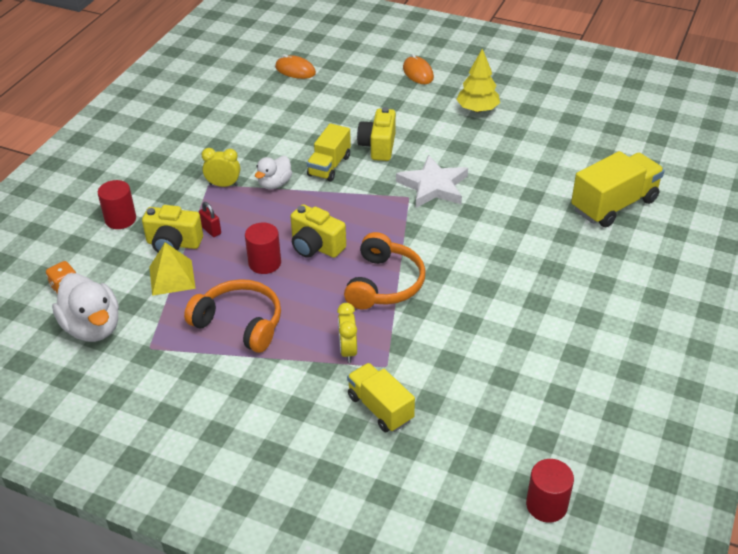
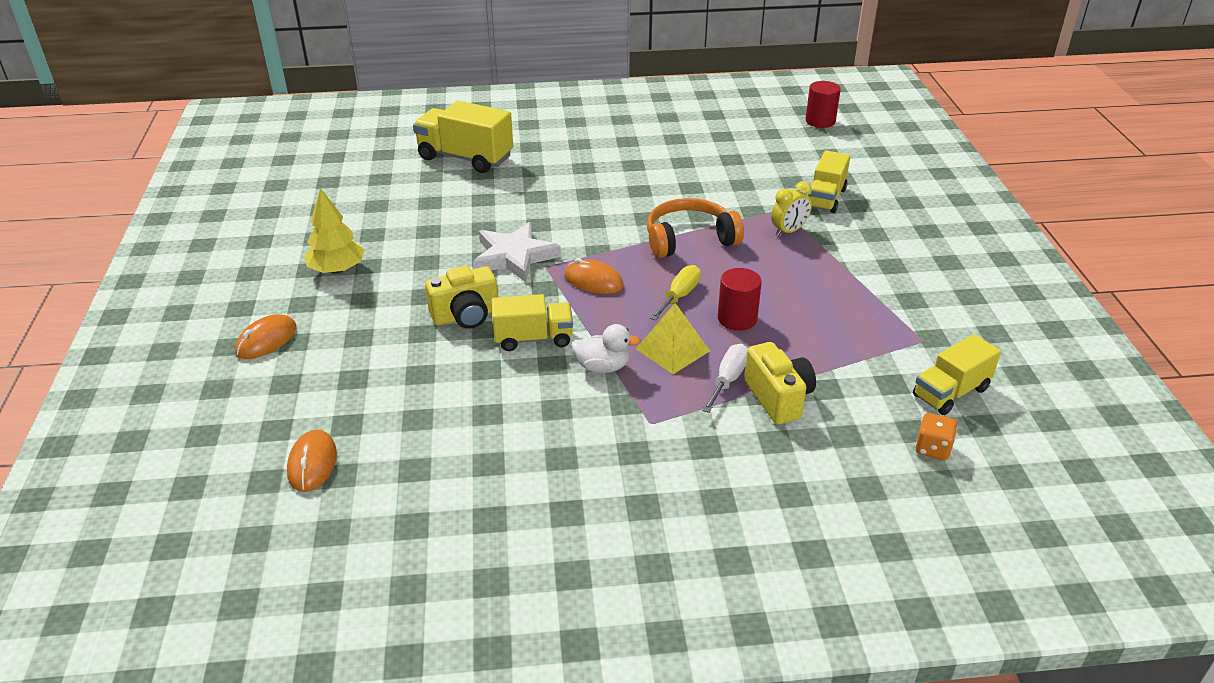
camera: 120 degrees left, 5 degrees down
(93, 327) = (950, 392): white duck -> yellow truck
(120, 219) = (786, 468): red cylinder -> none
(172, 277) = (825, 373): yellow pyramid -> yellow pyramid (672, 350)
(211, 230) = (728, 379): red padlock -> white screwdriver
(223, 185) = (641, 409): yellow clock -> none
(240, 323) = (829, 299): orange headphones -> none
(316, 246) = (679, 296): yellow camera -> yellow screwdriver
(370, 212) = (593, 281): none -> orange mouse

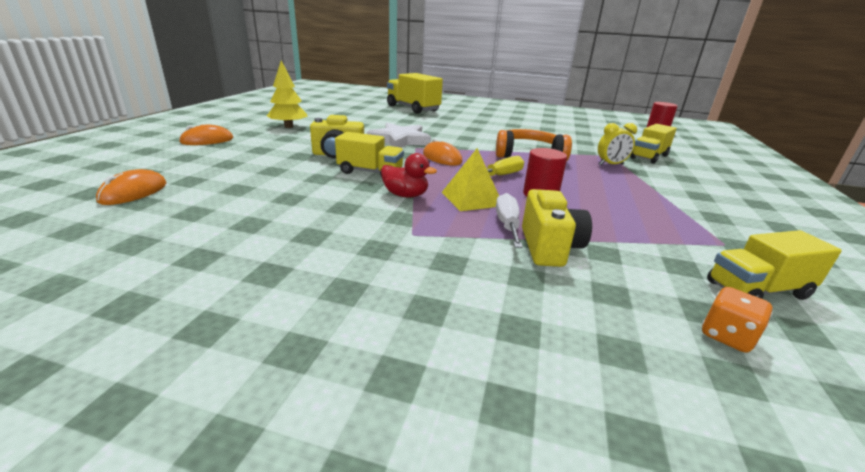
camera: 20 degrees right, 10 degrees down
(602, 367) = (405, 195): white duck -> red duck
(728, 379) = (507, 225): white screwdriver -> white screwdriver turned 45 degrees counterclockwise

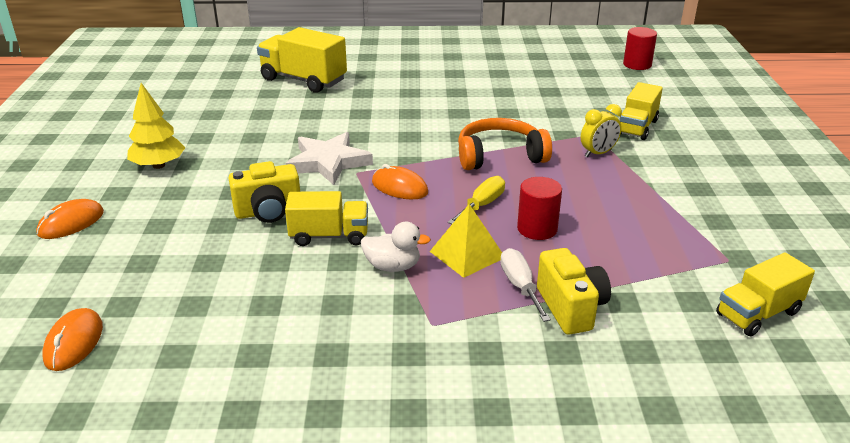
camera: 15 degrees left, 5 degrees up
(405, 195) = (393, 266): red duck -> white duck
(727, 336) = (736, 371): orange dice -> none

